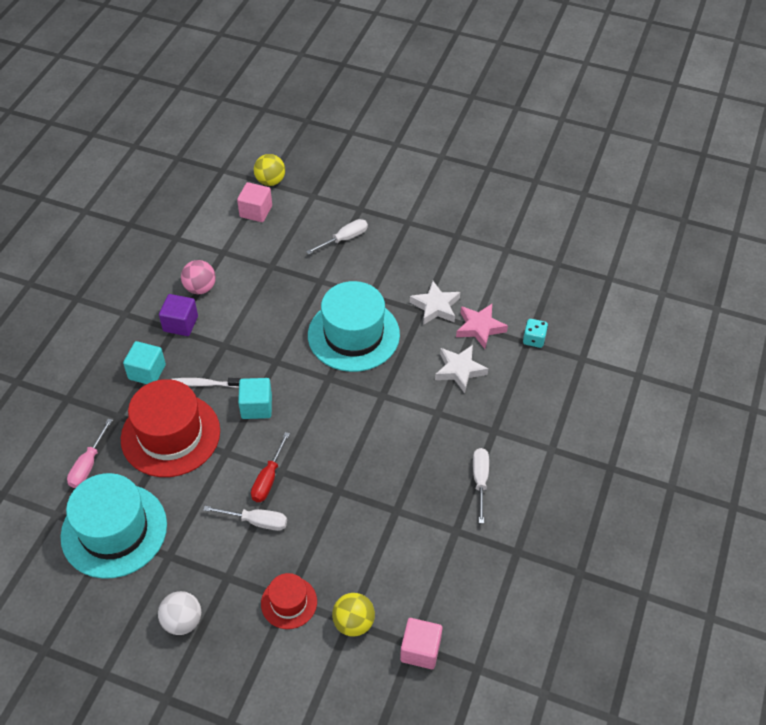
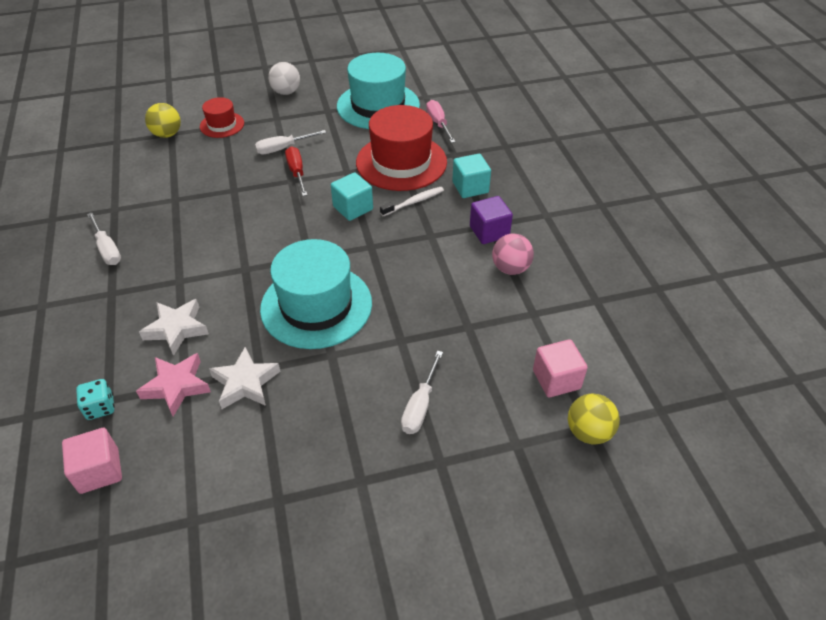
camera: 145 degrees right, 5 degrees down
(420, 650) = (108, 142): pink cube -> pink cube (99, 471)

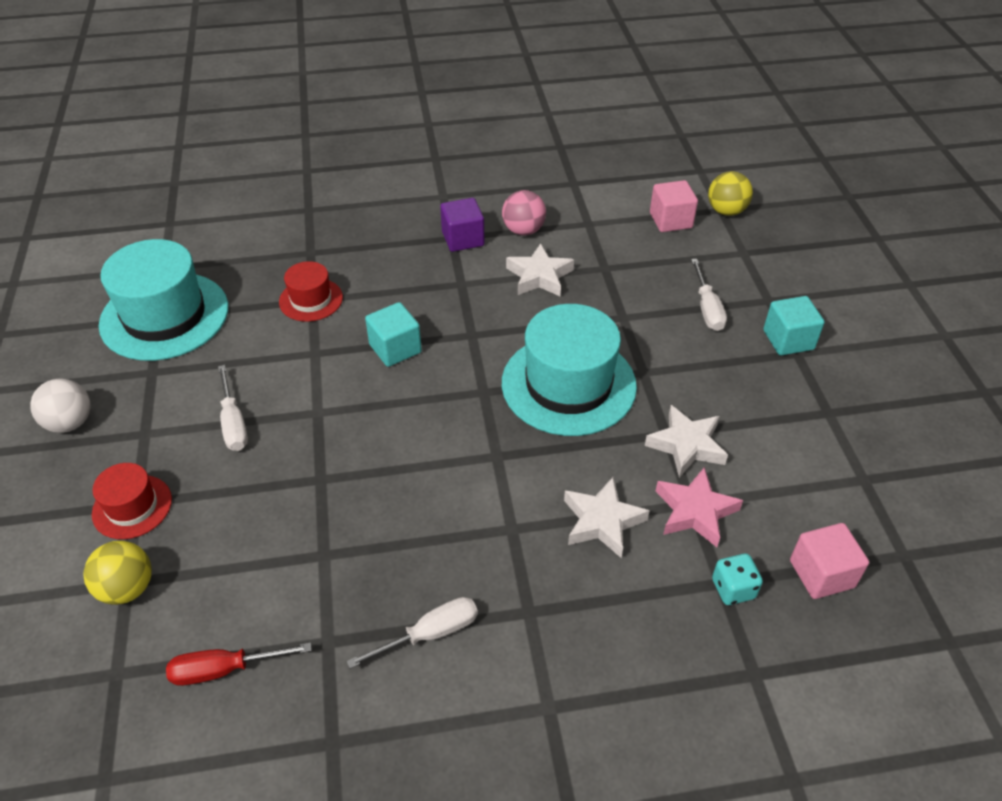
camera: 85 degrees left, 0 degrees up
(297, 172) = (300, 406): red screwdriver -> red screwdriver (224, 669)
(401, 162) = (311, 299): red hat -> red hat, size x0.51
(414, 202) = (396, 293): white toothbrush -> none
(420, 406) = (707, 308): white screwdriver -> white screwdriver turned 60 degrees clockwise
(438, 123) = (236, 260): pink screwdriver -> none
(448, 282) = (539, 276): none -> white star
(470, 187) = (380, 245): turquoise cube -> turquoise cube (788, 340)

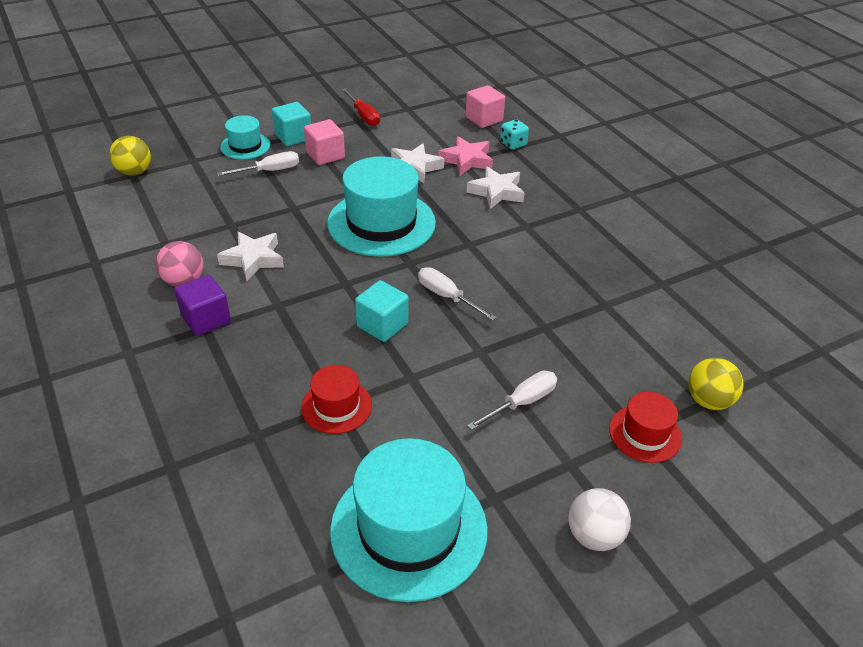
camera: 110 degrees left, 5 degrees down
(224, 669) = (717, 323): red screwdriver -> red screwdriver (363, 116)
(430, 634) = (623, 243): white screwdriver -> white screwdriver (447, 296)
(670, 220) = (153, 198): pink cube -> pink cube (325, 155)
(770, 295) = (245, 146): none -> turquoise hat

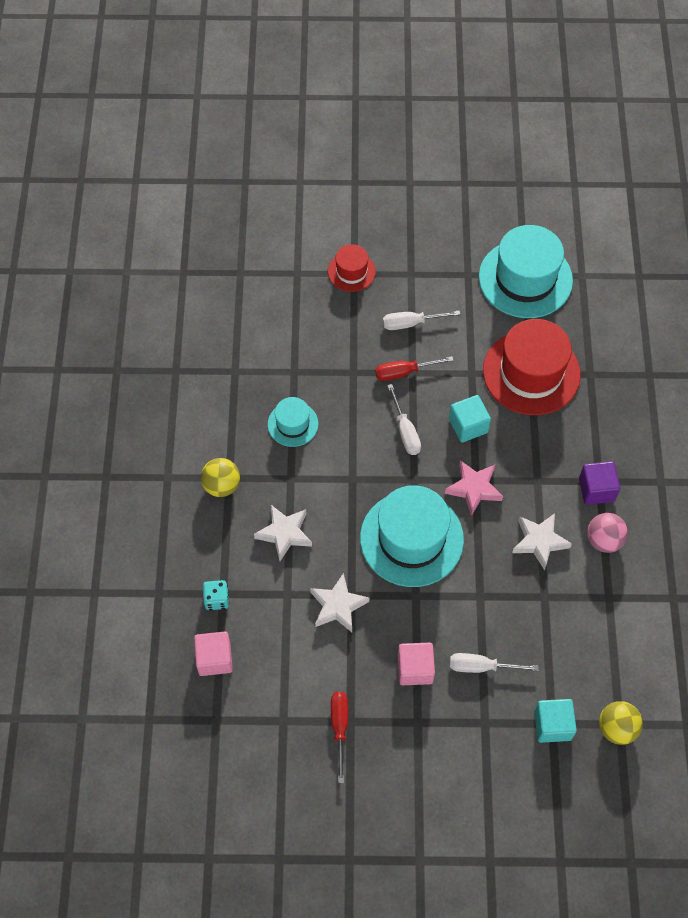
camera: 150 degrees left, 20 degrees up
(245, 146) = (490, 726): turquoise hat -> turquoise hat (293, 424)
(293, 137) = (434, 720): turquoise cube -> turquoise cube (552, 725)
(336, 406) = (531, 372): red hat -> red hat, size x1.95
(467, 160) = (280, 594): pink star -> pink star (474, 489)
(489, 348) = (404, 372): none -> red screwdriver
(594, 536) = (427, 233): white ball -> none
(708, 400) = (293, 273): yellow ball -> yellow ball (222, 485)

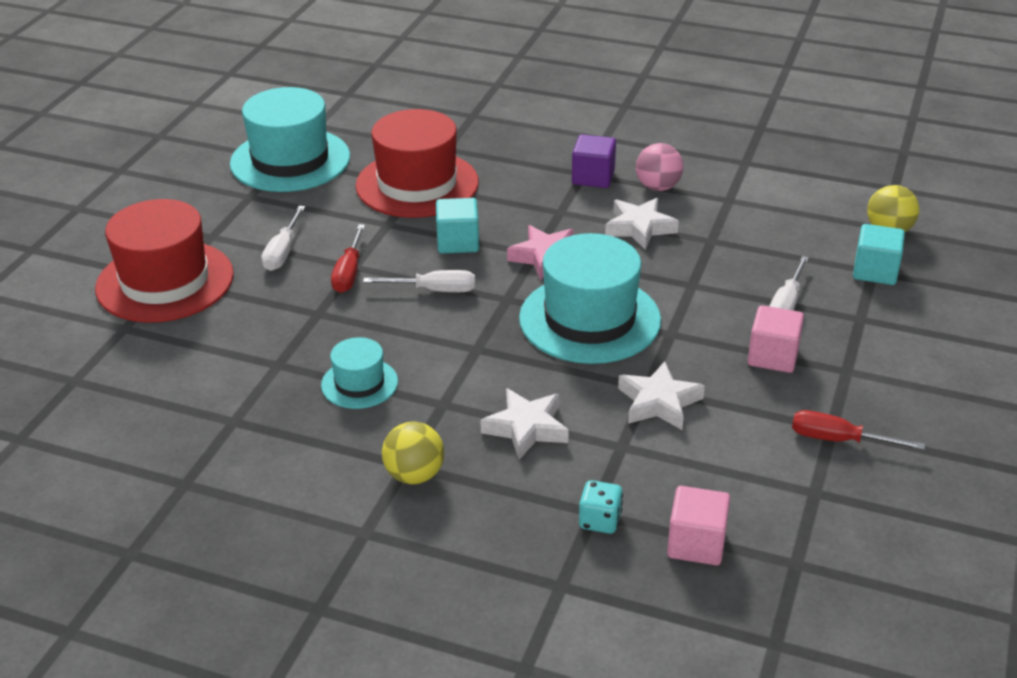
camera: 70 degrees left, 25 degrees down
(351, 271) = (165, 281): red hat -> red hat, size x1.95

